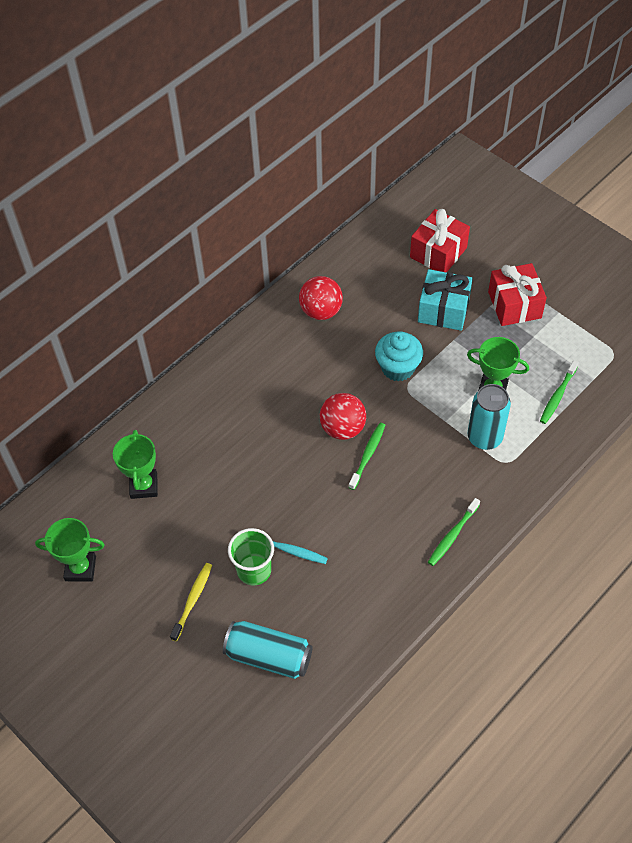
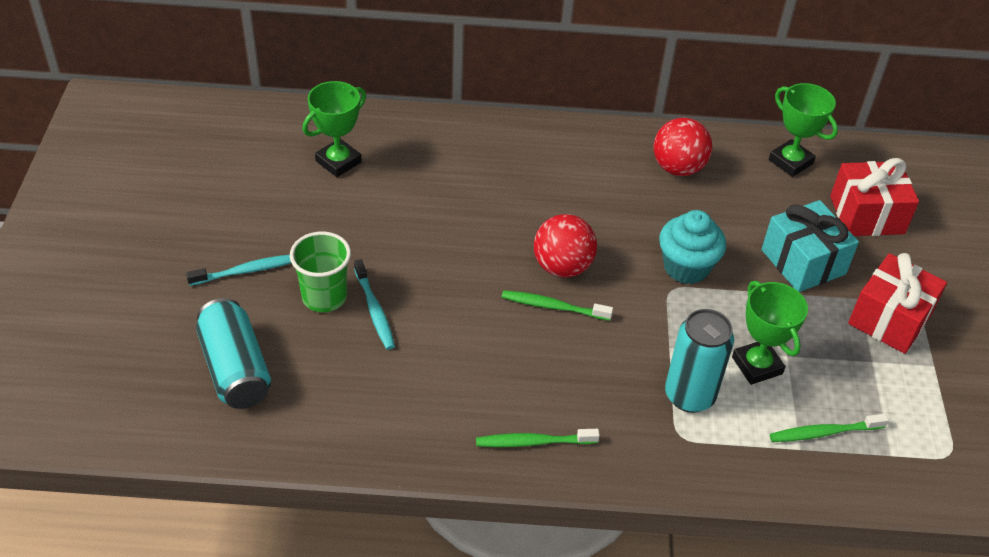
camera: 45 degrees right, 10 degrees down
(80, 568) = (208, 172): green trophy -> green trophy (790, 162)
(192, 600) = (246, 271): yellow toothbrush -> turquoise toothbrush
(368, 455) = (553, 306): green toothbrush -> green toothbrush turned 150 degrees counterclockwise

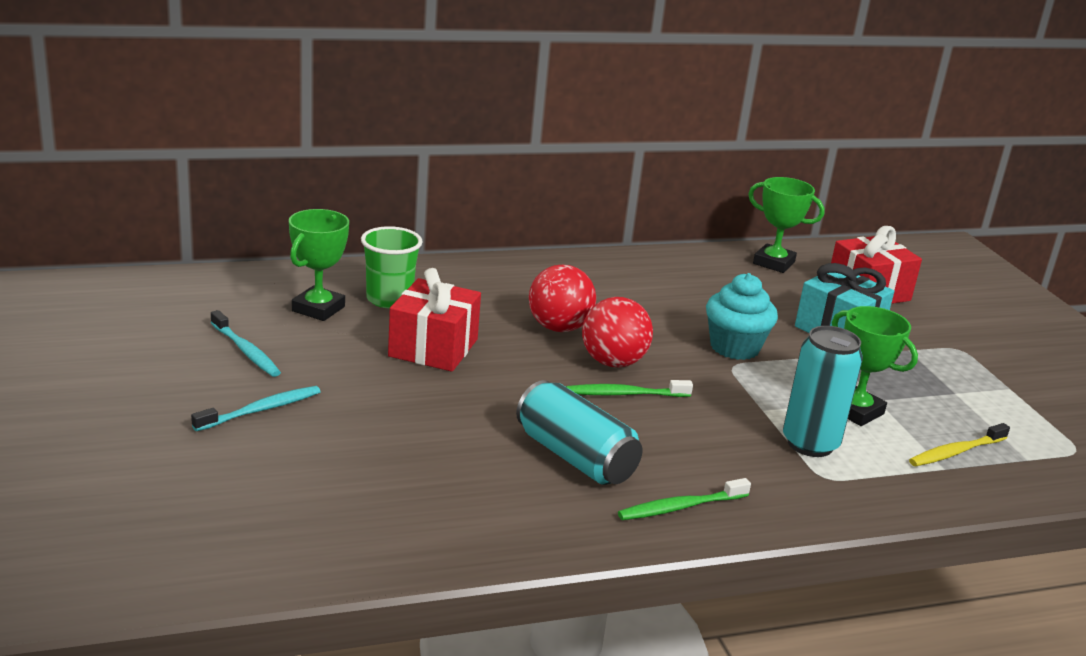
camera: 20 degrees left, 20 degrees down
(235, 369) = (295, 498): turquoise can -> turquoise can (575, 457)
(324, 297) = (368, 420): green cup -> green cup (389, 299)
(374, 310) = (433, 423): turquoise toothbrush -> turquoise toothbrush (246, 351)
(678, 168) = (674, 278): red ball -> red ball (559, 328)
(824, 432) = (955, 452): green toothbrush -> yellow toothbrush
(889, 319) = (945, 360): red gift -> red gift (433, 348)

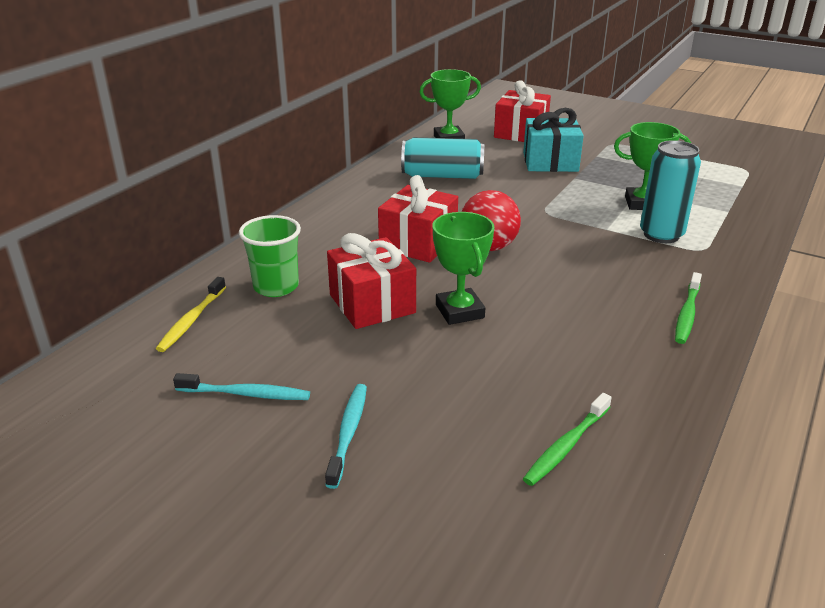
camera: 40 degrees left, 5 degrees up
(318, 309) = (238, 325): green trophy -> green trophy (459, 311)
(559, 328) = (418, 243): red ball -> red gift
(575, 457) = (586, 321): turquoise can -> turquoise can (442, 176)
(625, 394) = (532, 263): green toothbrush -> green toothbrush (566, 446)
(734, 347) = (526, 200): turquoise cupcake -> none
(955, 452) = (715, 199): yellow toothbrush -> yellow toothbrush (191, 320)

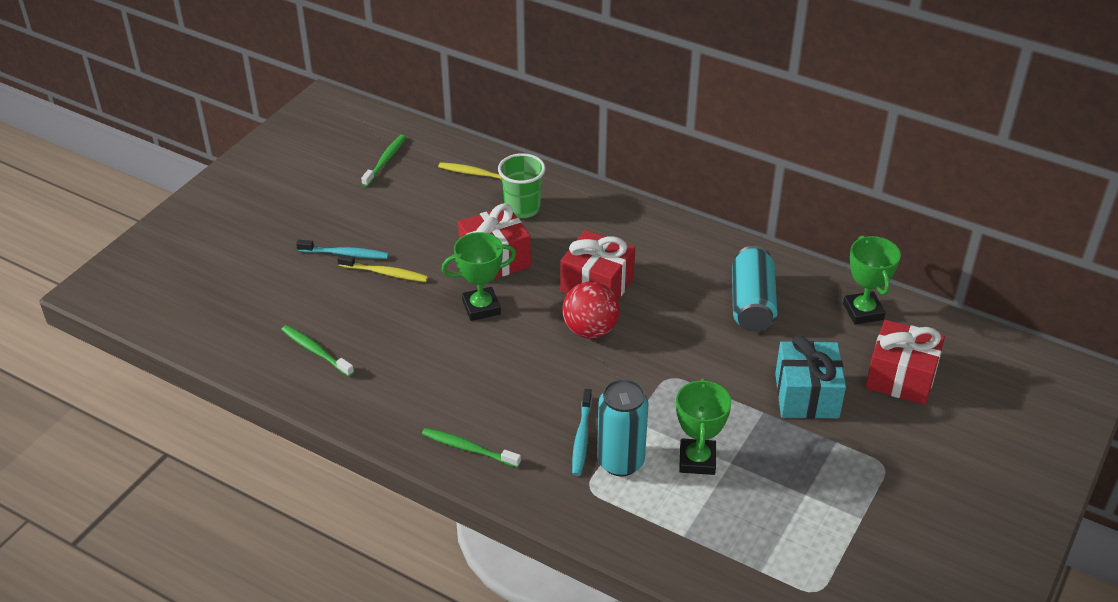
camera: 90 degrees right, 10 degrees up
(120, 406) = (385, 160): none -> green toothbrush
(246, 394) = (390, 208): turquoise toothbrush -> turquoise toothbrush (581, 438)
(394, 390) = (385, 273): none -> yellow toothbrush

